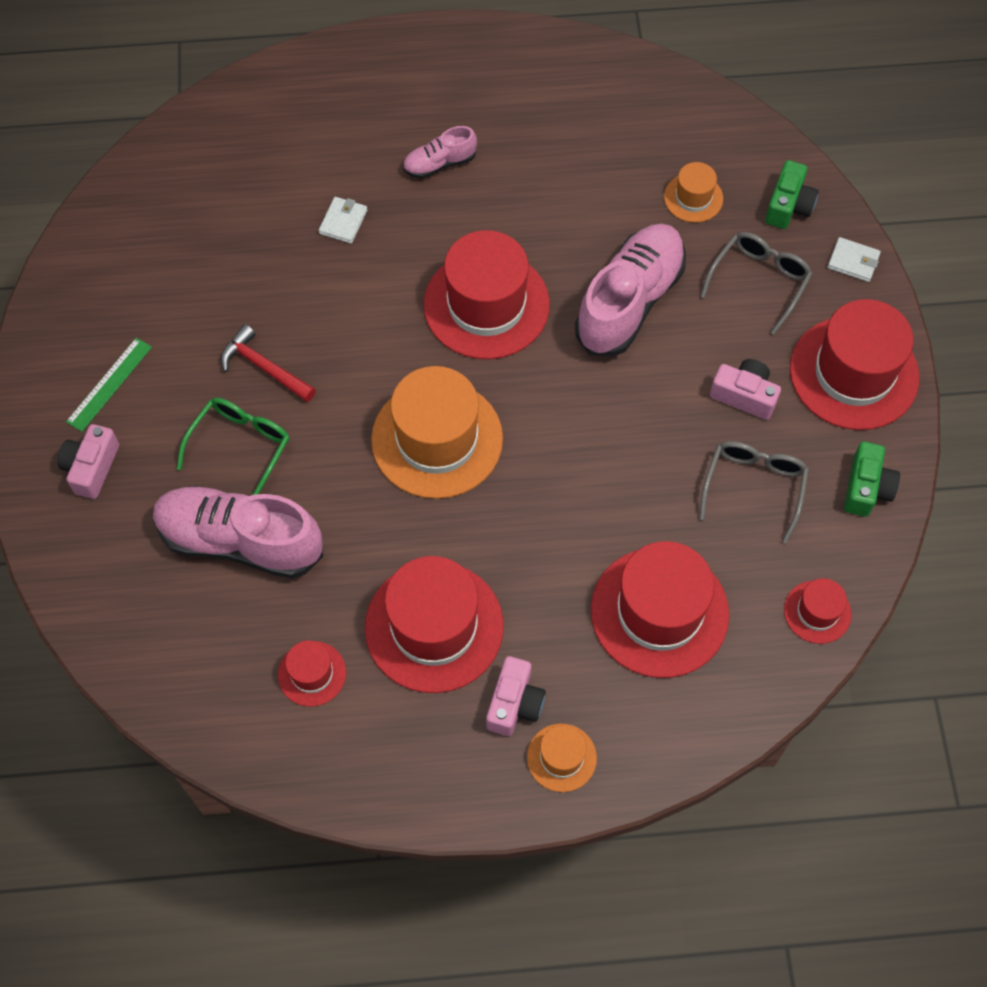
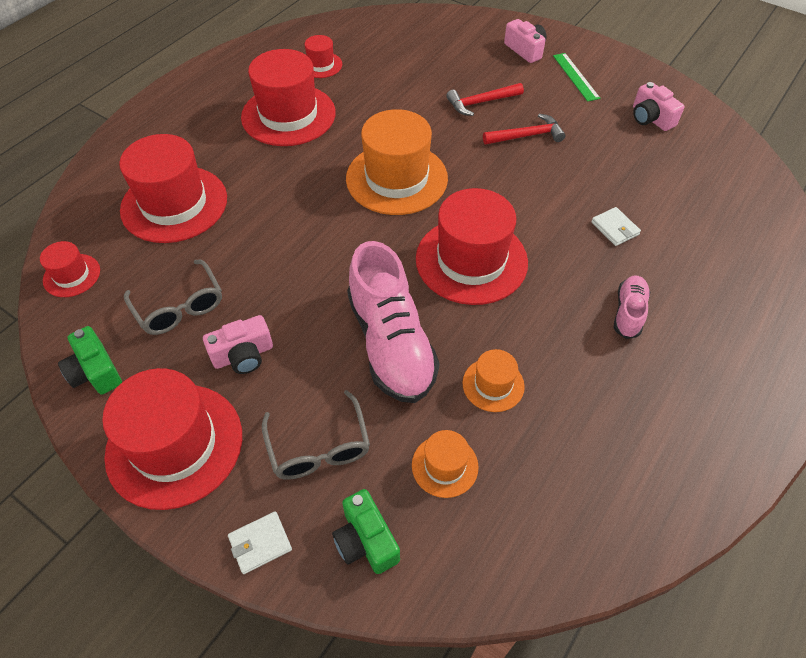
camera: 130 degrees right, 10 degrees down
(240, 541) = (422, 76): pink shoe -> none
(241, 447) = (481, 102): green glasses -> red hammer
(514, 703) = (211, 119): pink camera -> pink camera (651, 118)
(561, 757) = (163, 119): orange hat -> orange hat (493, 384)

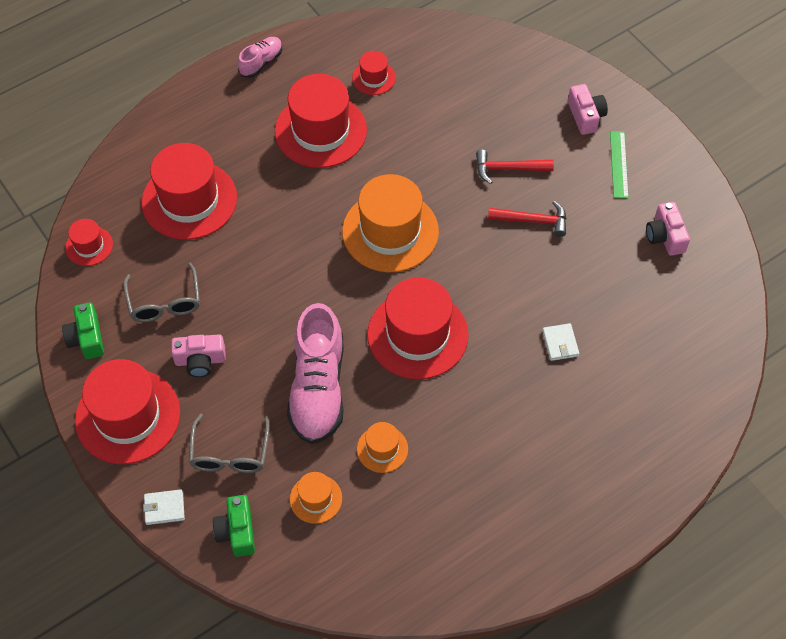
camera: 20 degrees right, 5 degrees up
(628, 312) = (525, 425): pink shoe -> pink shoe (261, 62)

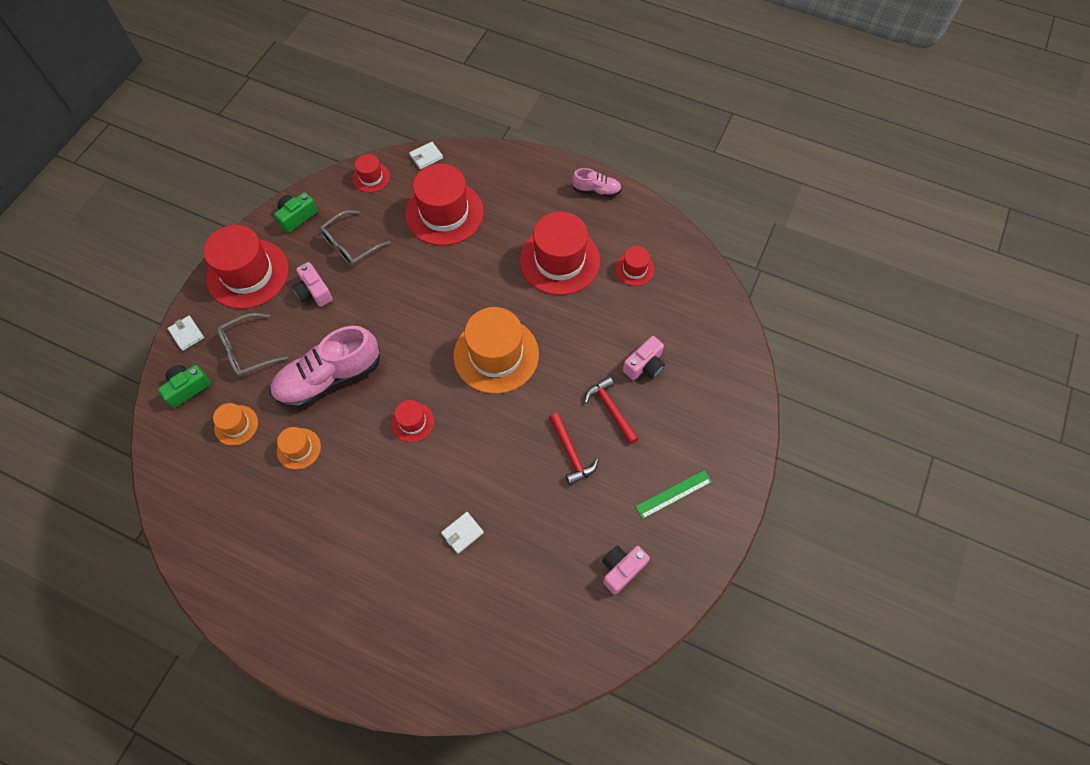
camera: 60 degrees right, 5 degrees up
(102, 184) = (426, 157): none -> white wallet
(417, 334) = (412, 422): red hat -> red hat, size x0.49
(585, 116) = (706, 443): pink camera -> pink camera (644, 365)

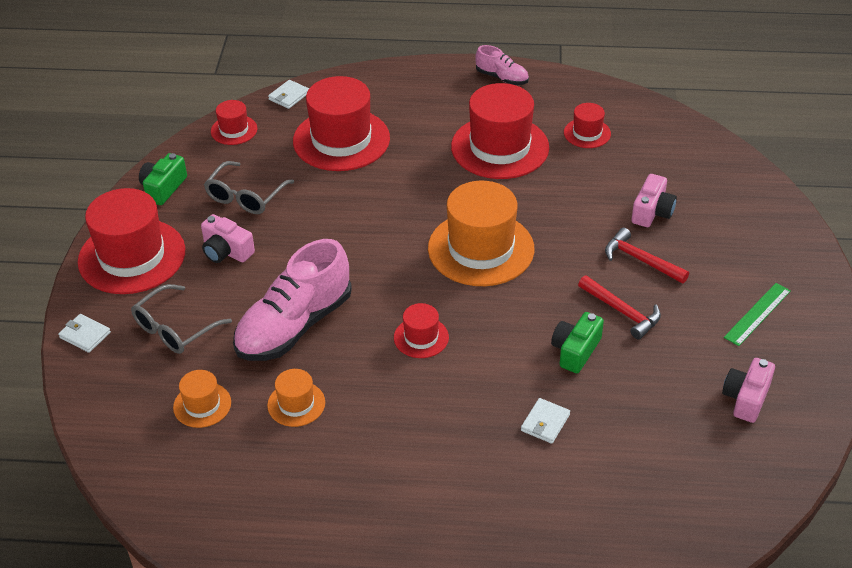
camera: 20 degrees left, 20 degrees down
(187, 388) = (117, 387): green camera -> green camera (575, 351)
(596, 190) = (502, 78): pink shoe -> pink shoe turned 45 degrees clockwise

